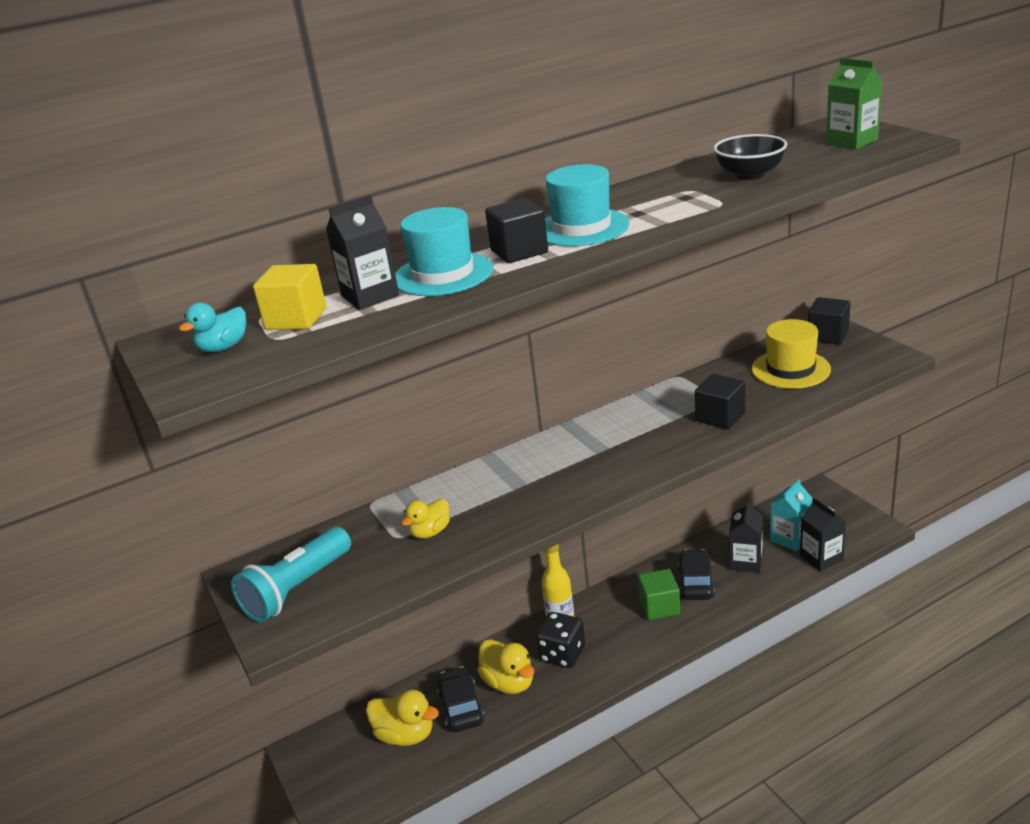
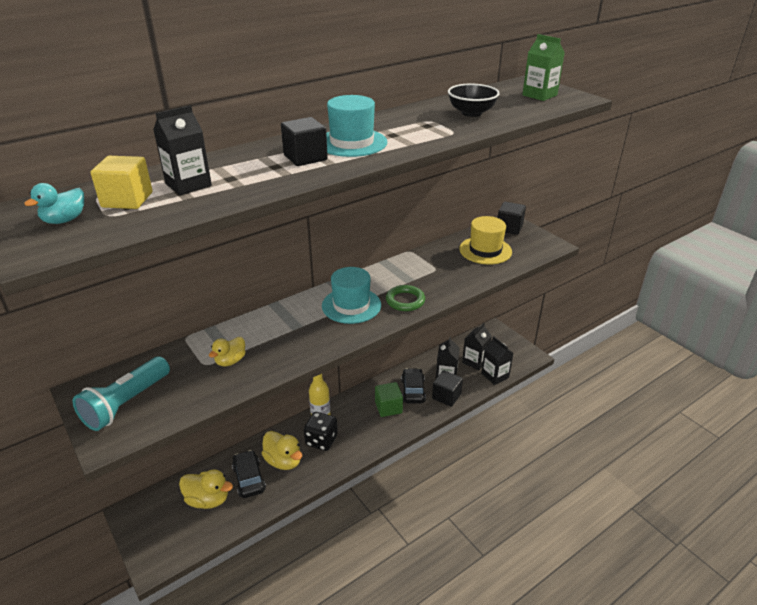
camera: 10 degrees left, 5 degrees up
(443, 274) = (246, 171): turquoise hat -> turquoise hat (351, 305)
(671, 444) = (405, 301): none -> green ring
(720, 417) = (438, 282): black cube -> black cube (446, 396)
(790, 538) = (475, 361): turquoise carton -> black carton

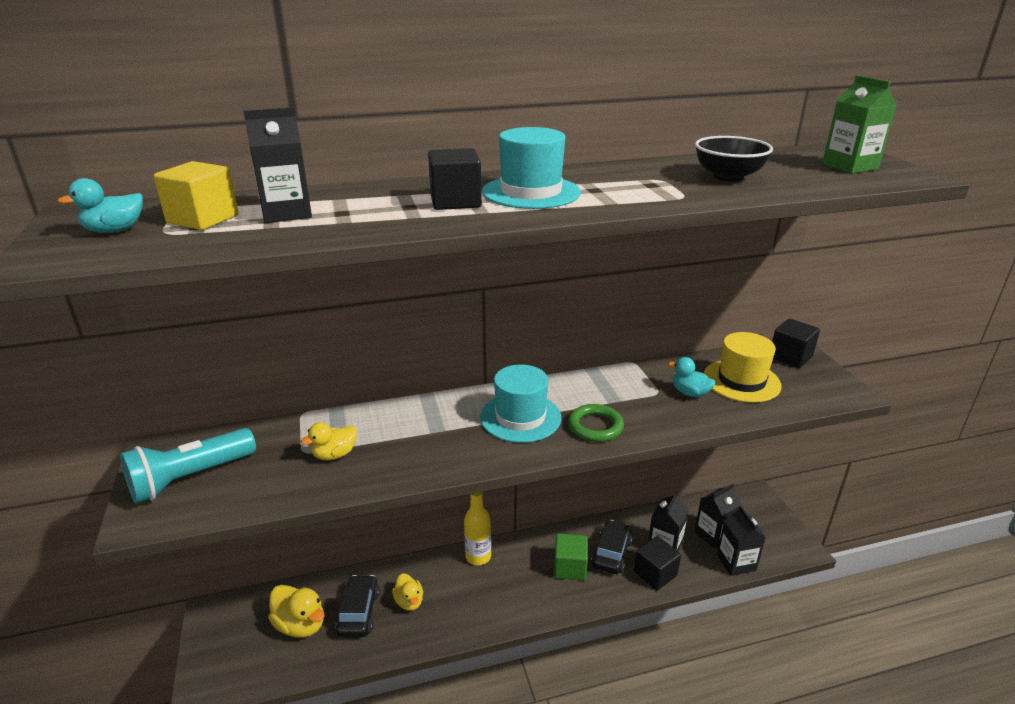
camera: 20 degrees right, 5 degrees down
(283, 461) = (409, 601): yellow duck -> yellow duck, size x0.64
(321, 440) = (466, 588): black dice -> none
(456, 265) = (690, 393): none -> turquoise duck

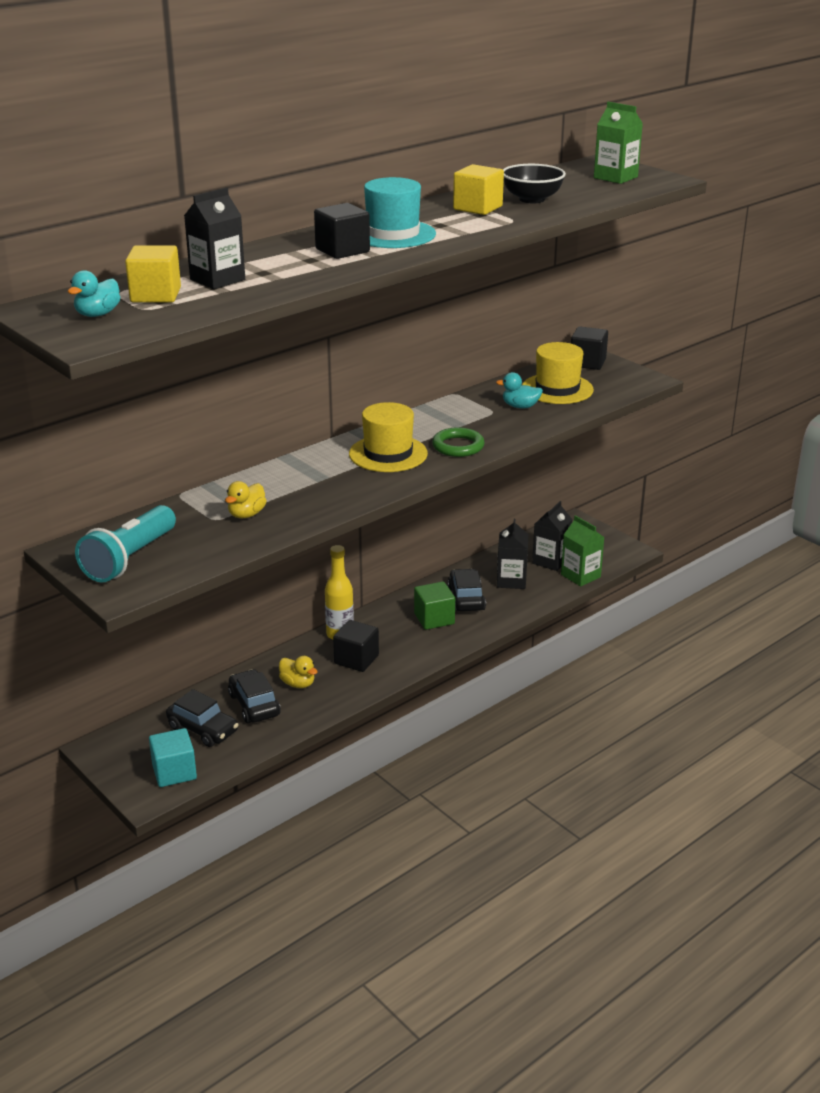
camera: 25 degrees left, 0 degrees up
(244, 668) = (174, 772): none -> turquoise cube
(301, 625) = (203, 729): yellow duck -> black car
(520, 417) = (388, 454): turquoise hat -> yellow hat
(655, 573) = (514, 602): black cube -> black cube (356, 659)
(656, 178) = (477, 208): none -> yellow cube
(736, 562) = (580, 576): black carton -> green carton

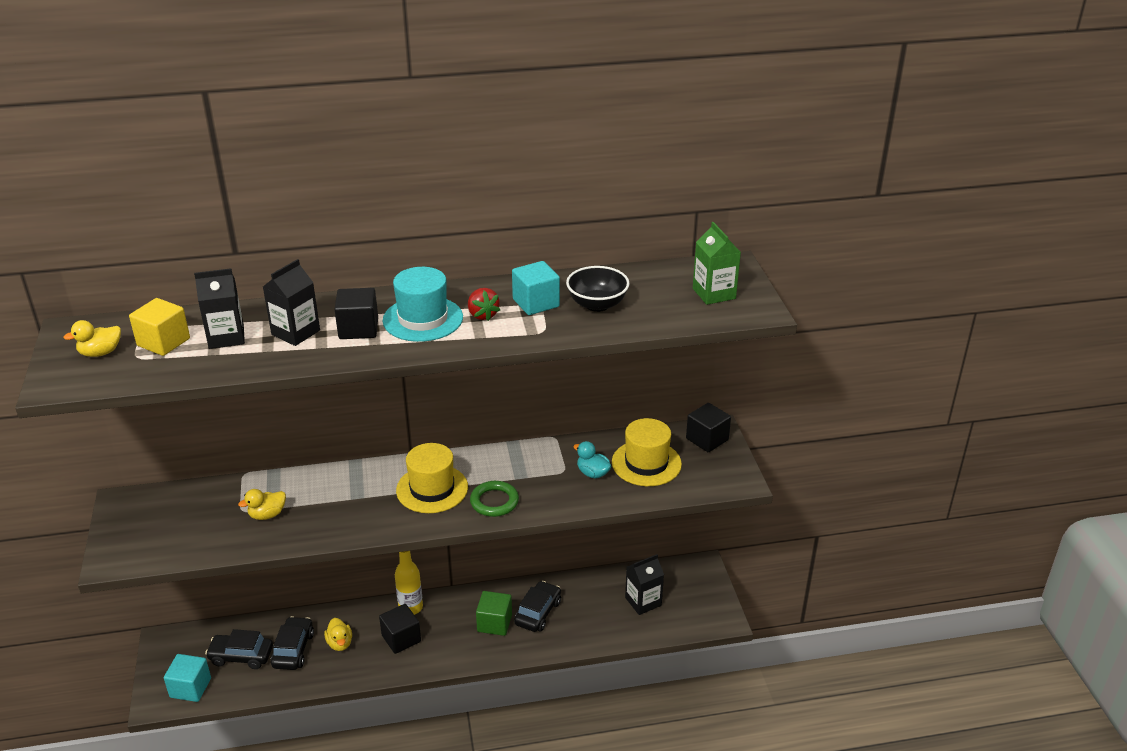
camera: 30 degrees right, 5 degrees up
(97, 314) = (100, 353): turquoise duck -> yellow duck
(130, 559) = (149, 528): turquoise flashlight -> none
(203, 729) = (241, 656): black car -> black car turned 120 degrees clockwise
(443, 222) = (482, 315): none -> red strawberry
(477, 208) = (536, 303): yellow cube -> turquoise cube
(511, 580) = (591, 609): black carton -> black carton (295, 332)
(580, 576) = (654, 629): green carton -> none

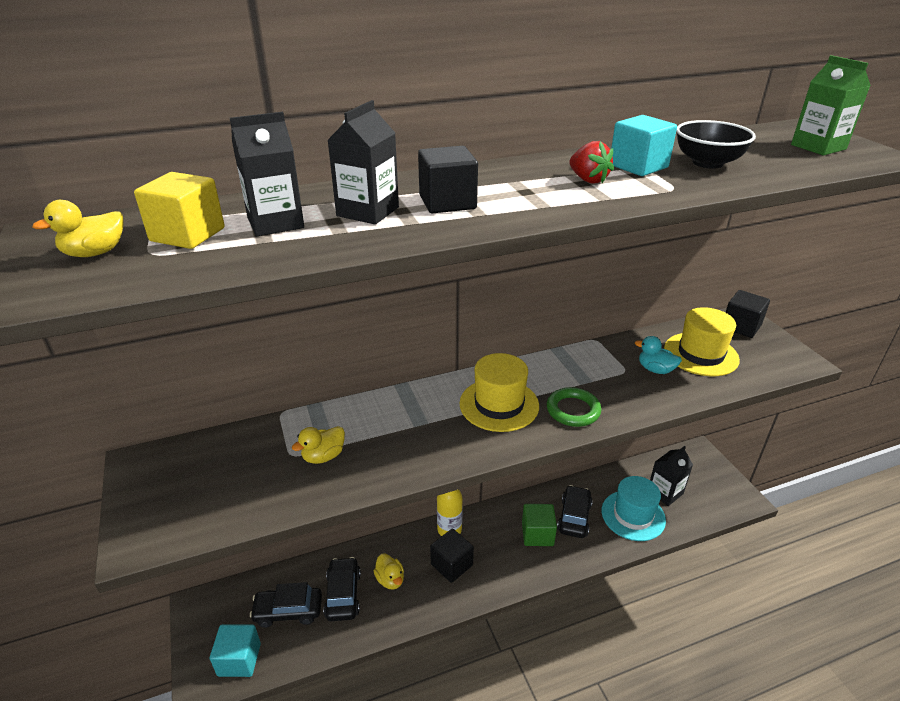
camera: 10 degrees left, 0 degrees up
(423, 319) = (520, 188): turquoise hat -> turquoise hat (633, 515)

